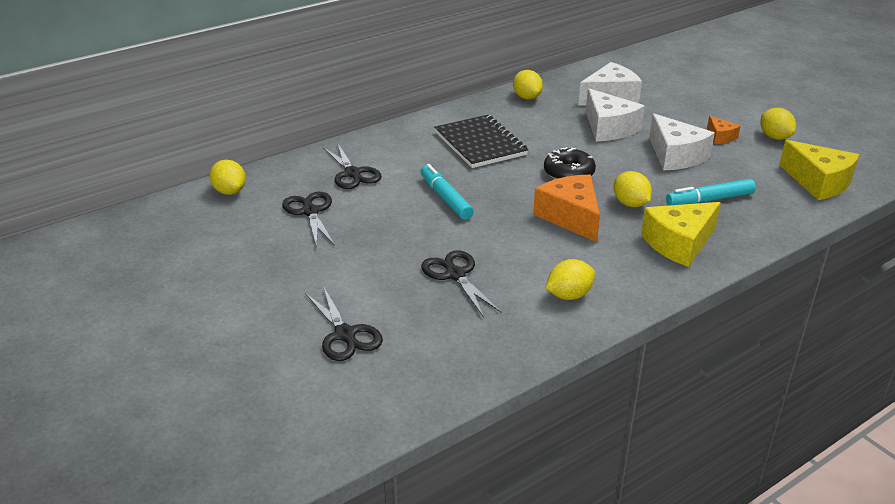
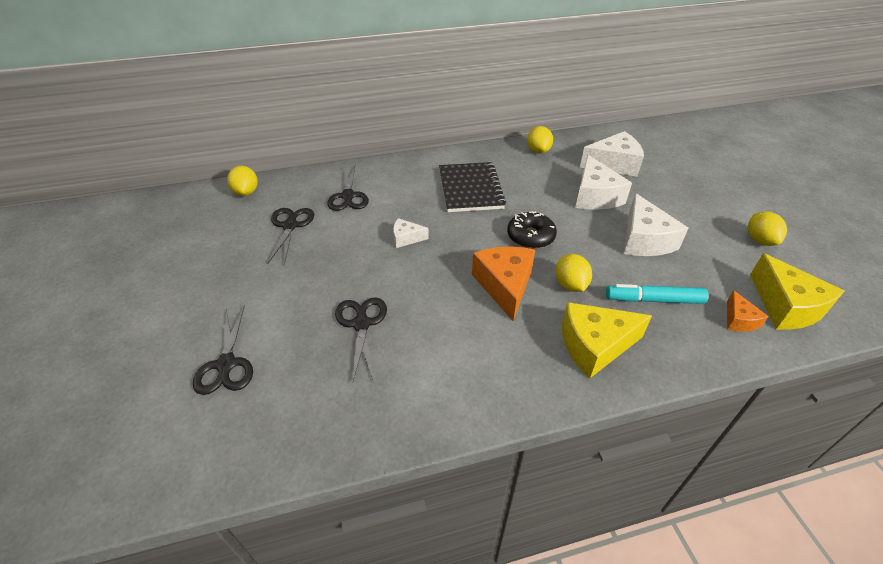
camera: 20 degrees right, 10 degrees up
(446, 198) = (406, 238): turquoise marker -> white cheese
(569, 295) = (449, 379): yellow lemon -> none
(720, 137) = (701, 228): orange cheese -> orange cheese (739, 320)

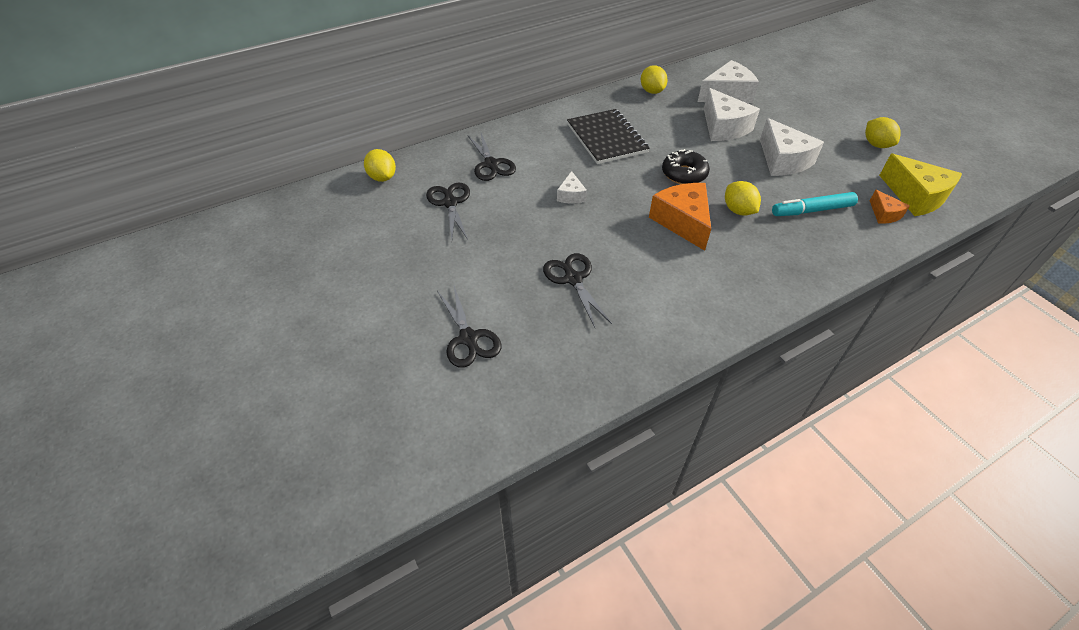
camera: 15 degrees left, 5 degrees up
(406, 238) = (571, 195): white cheese -> white cheese turned 75 degrees counterclockwise
(595, 346) = (781, 257): yellow cheese -> none

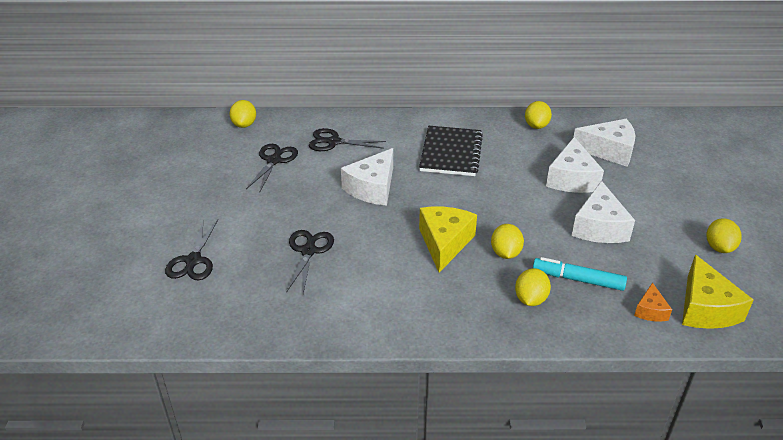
camera: 30 degrees right, 10 degrees down
(491, 164) = (333, 142): black scissors -> black scissors turned 90 degrees clockwise
(571, 195) = (372, 188): white cheese -> white cheese, size x1.91
(682, 222) = (444, 243): orange cheese -> yellow cheese
(684, 174) = (489, 205): black donut -> none
(796, 242) = (530, 299): none -> yellow lemon

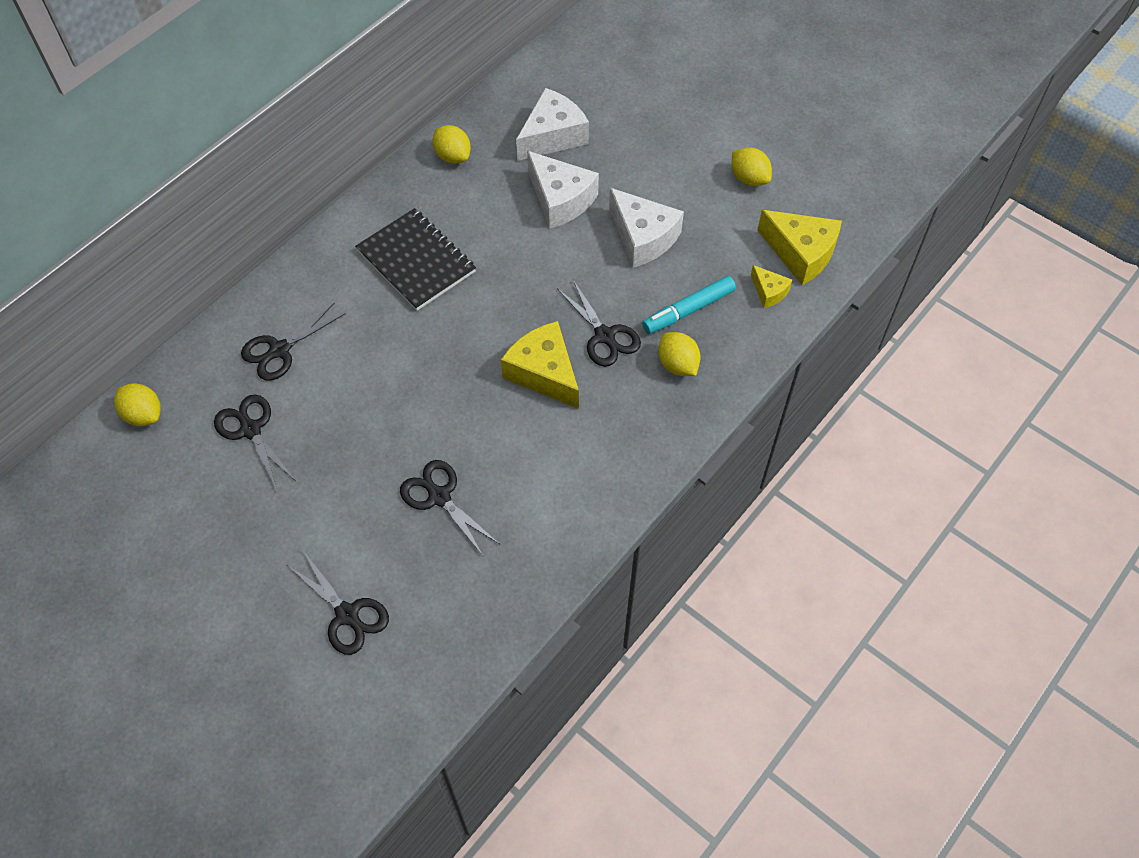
camera: 50 degrees left, 20 degrees up
(372, 188) = (399, 371): white cheese -> none
(505, 253) = (604, 336): yellow lemon -> black scissors
(650, 310) = (769, 292): orange cheese -> yellow cheese

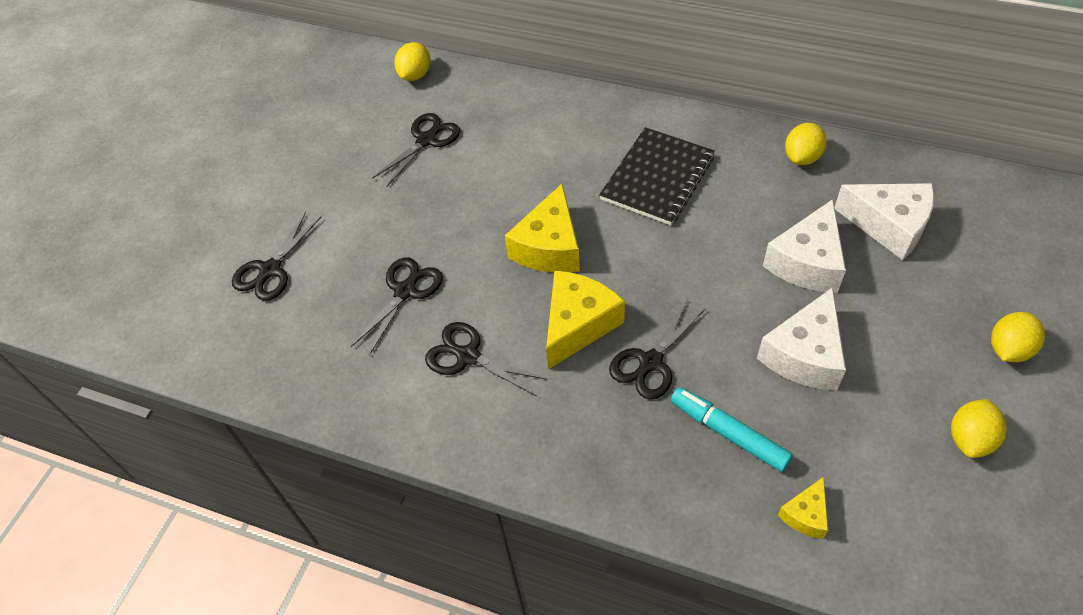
camera: 75 degrees right, 5 degrees down
(280, 350) = (512, 126): black scissors -> black scissors (468, 356)
(677, 365) = (647, 445): yellow lemon -> yellow lemon (1008, 349)
(801, 253) = (890, 536): yellow cheese -> yellow cheese (549, 247)

